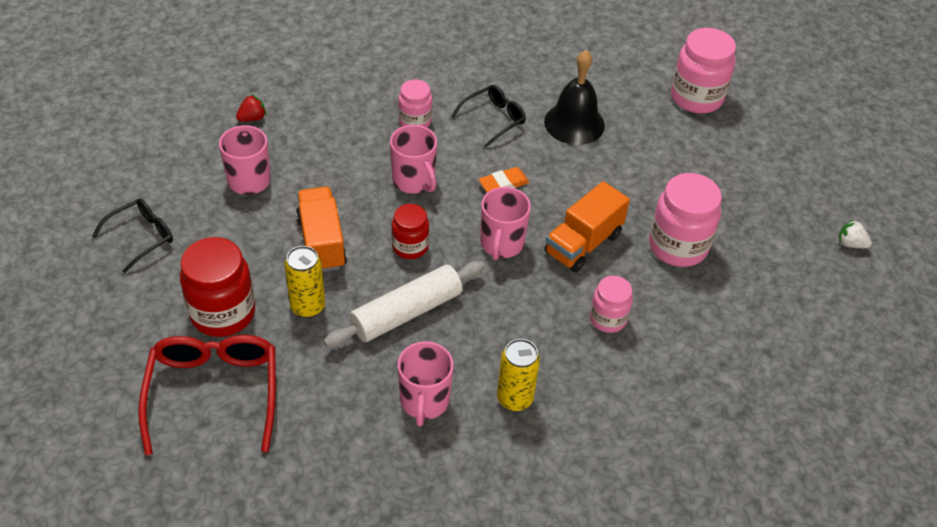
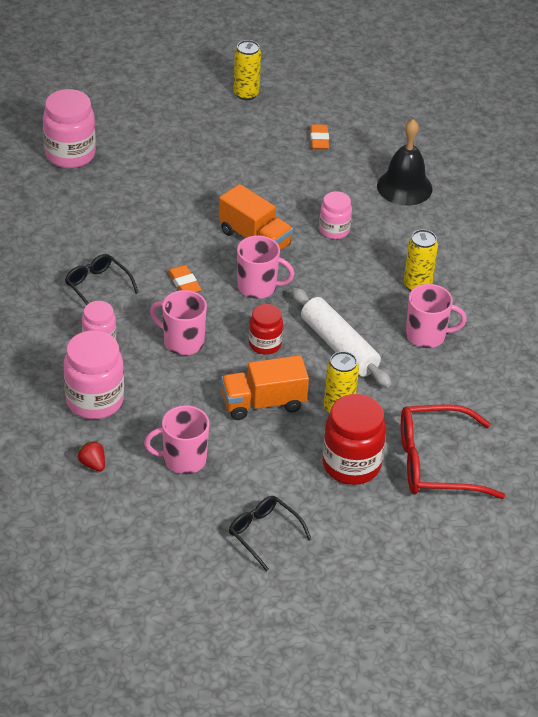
camera: 90 degrees left, 5 degrees down
(414, 181) = (182, 342): pink mug -> pink mug turned 120 degrees counterclockwise
(574, 123) = (104, 234): black bell -> black bell (404, 187)
(678, 246) = (254, 185): pink jar -> pink jar (95, 401)
(780, 313) = (319, 139): none -> orange eraser
(850, 244) = (246, 94): white strawberry -> yellow can

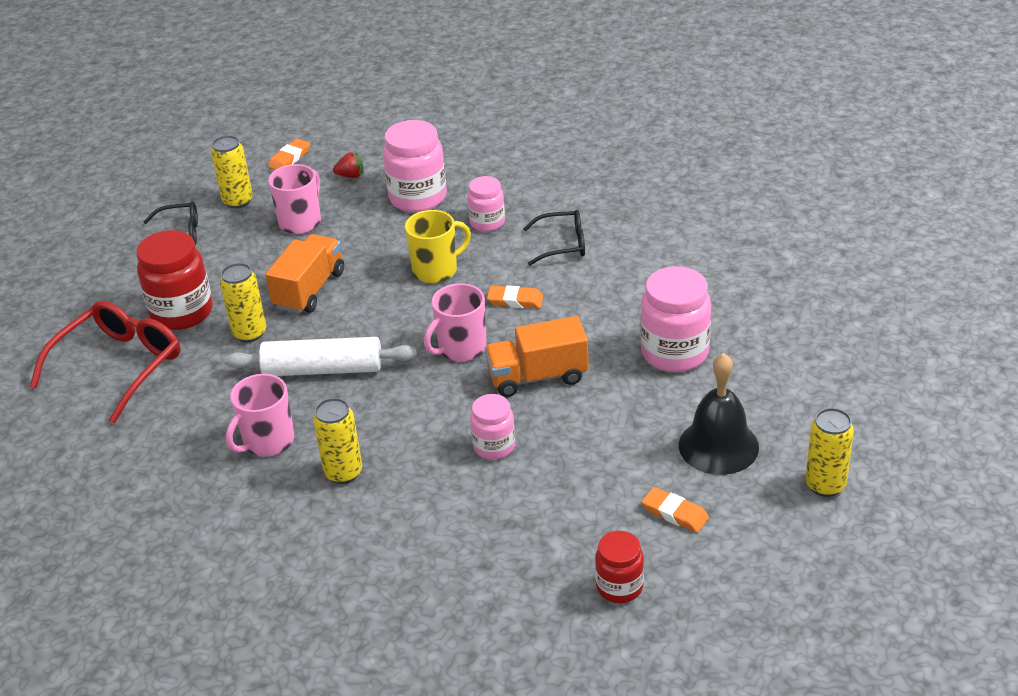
camera: 130 degrees right, 5 degrees down
(70, 154) = (796, 293): pink jar -> pink jar (674, 353)
(94, 526) = (290, 158): none -> orange eraser
(182, 342) = (436, 270): pink mug -> yellow mug
(186, 523) = (238, 201): none -> yellow can
(265, 344) = (378, 320): red jar -> red jar (619, 587)
(404, 187) = (516, 551): black bell -> black bell (718, 446)

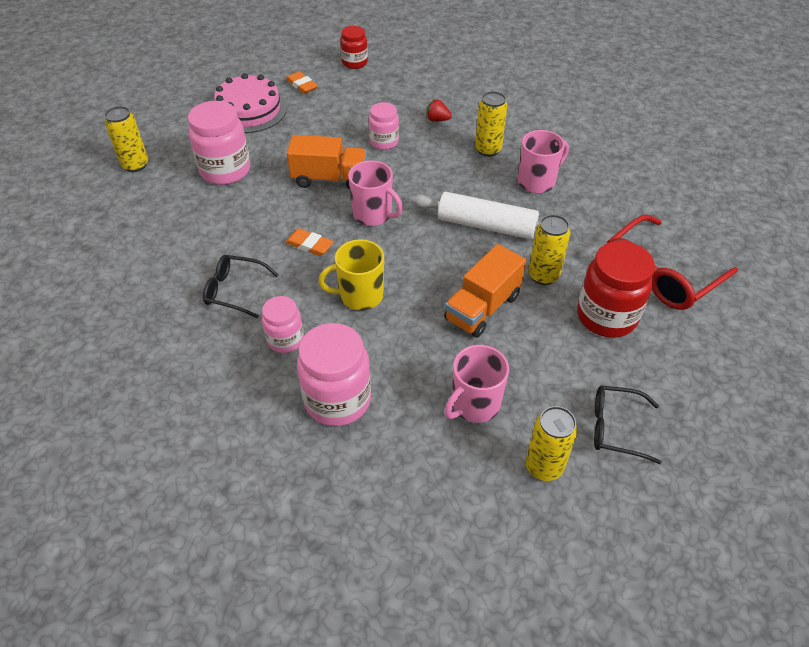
camera: 165 degrees left, 10 degrees up
(290, 158) = (468, 534): orange eraser -> none
(350, 176) = (399, 467): red strawberry -> red strawberry (437, 120)
(461, 348) = (373, 214): pink mug -> pink mug turned 60 degrees clockwise
(718, 446) = (249, 110): black bell -> pink cake
(825, 485) = (211, 79): yellow can -> yellow can (135, 165)

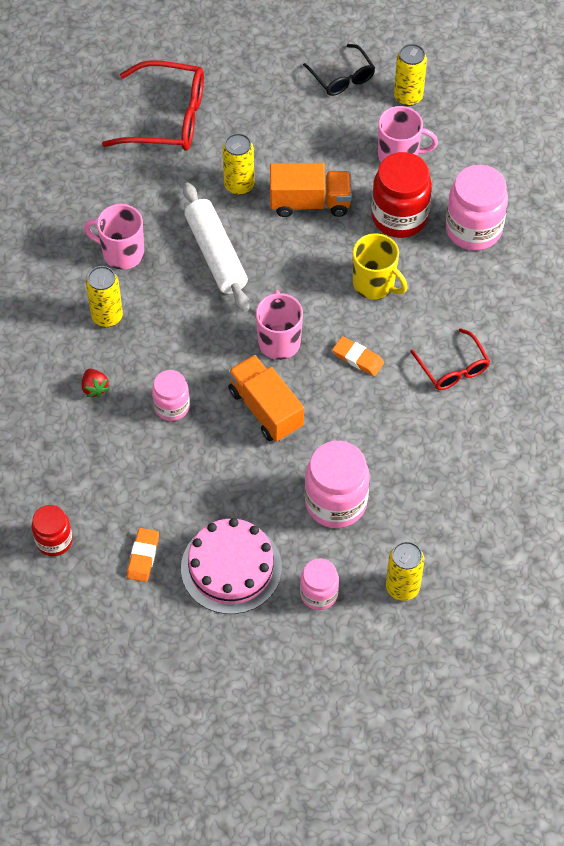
camera: 130 degrees left, 10 degrees up
(235, 290) = (453, 368): black glasses -> red glasses
(285, 340) = (460, 297): pink jar -> pink jar (319, 594)
(309, 245) = (358, 358): orange eraser -> orange eraser turned 45 degrees counterclockwise
(606, 316) = (245, 128): red jar -> red jar (399, 217)

